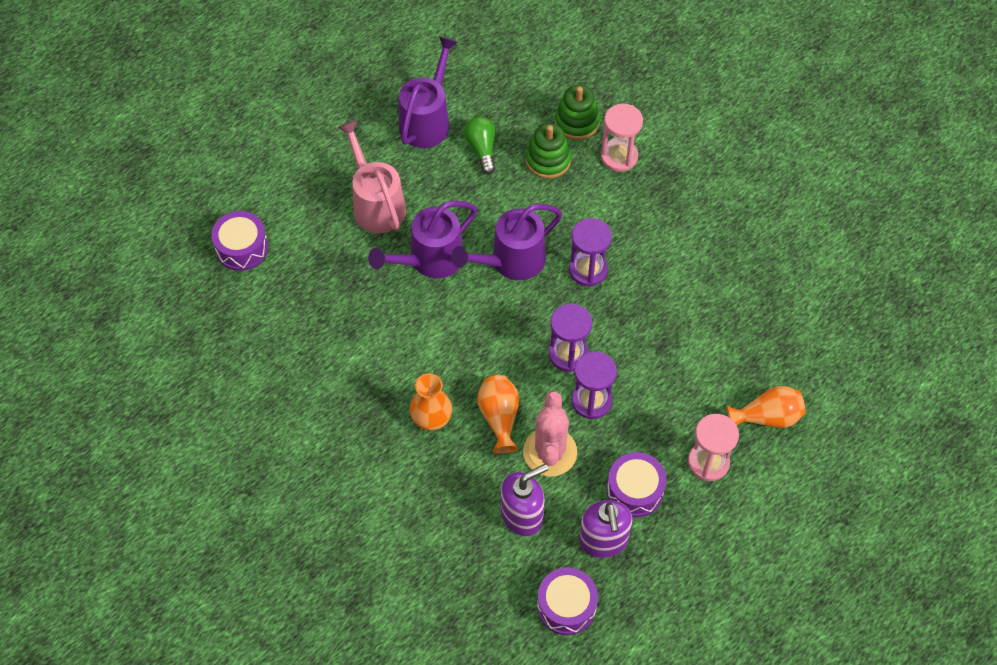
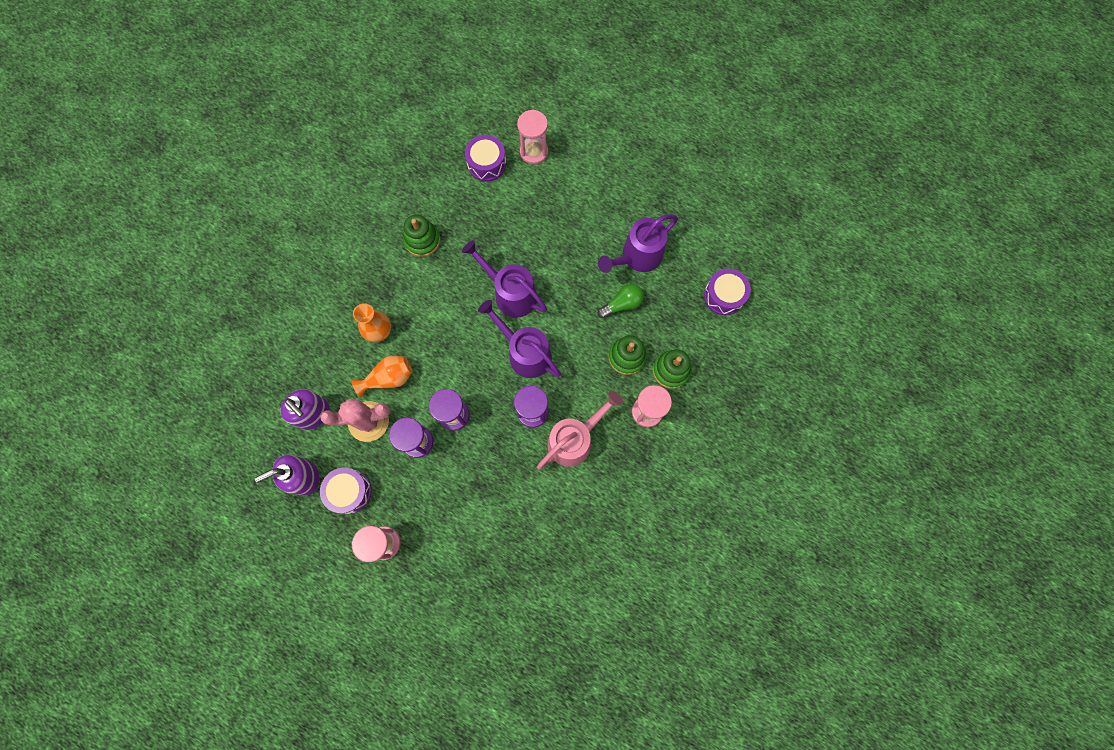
camera: 75 degrees right, 15 degrees up
(246, 193) = (534, 152): none -> pink hourglass
(323, 343) = (422, 240): none -> green stacking toy
(376, 204) = (549, 242): pink watering can -> pink watering can (575, 439)
(427, 120) = (637, 257): purple watering can -> purple watering can turned 135 degrees clockwise
(566, 606) = (249, 462): purple drum -> purple drum (724, 296)
(767, 417) = (433, 582): orange vase -> none

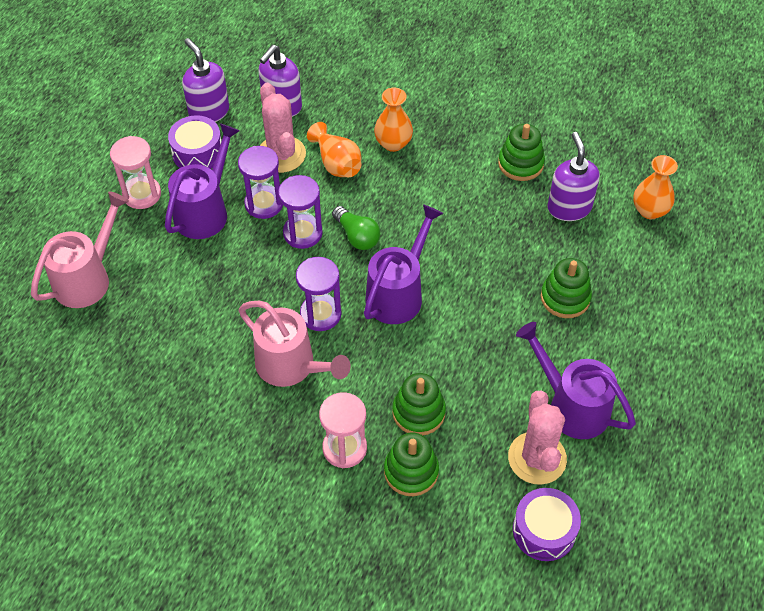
camera: 80 degrees right, 20 degrees down
(462, 593) = (87, 278): none -> pink watering can
(472, 217) = (569, 207): none -> purple soap dispenser
(486, 164) = (649, 210): purple drum -> orange vase
(510, 293) = (475, 265): purple watering can -> purple watering can (205, 210)
(534, 152) = (687, 259): pink hourglass -> none
(551, 239) = (565, 298): none -> green stacking toy
(622, 304) = (494, 396): green light bulb -> green light bulb (357, 236)
(672, 288) = (537, 458): none -> pink cactus

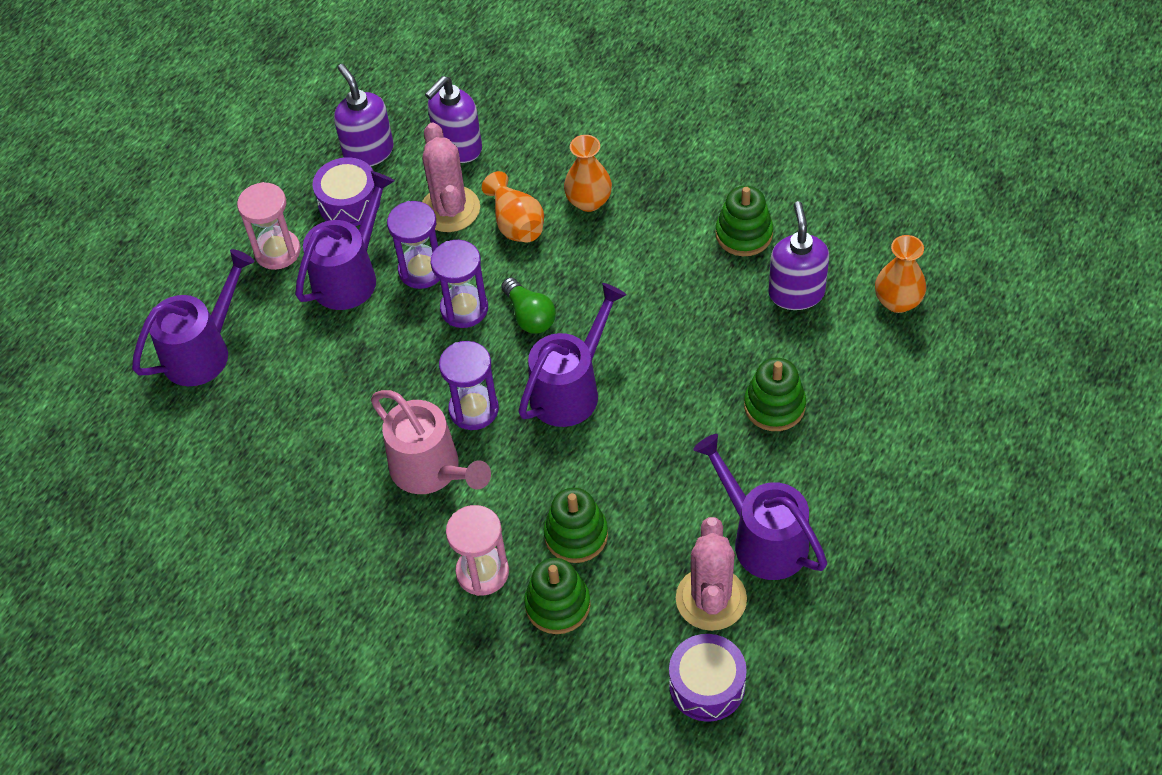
camera: 10 degrees right, 0 degrees up
(87, 278) = (203, 350): pink watering can -> purple watering can

